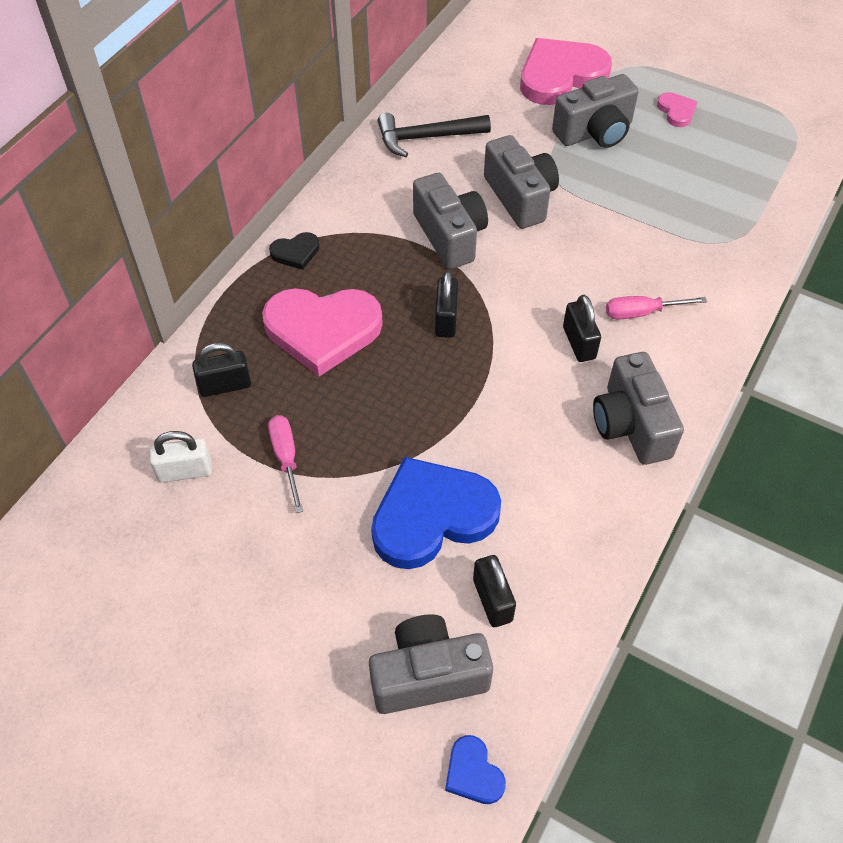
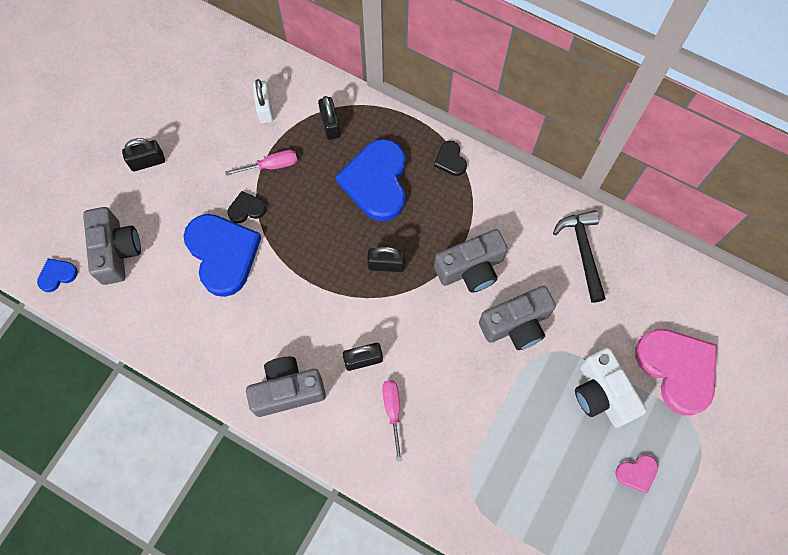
camera: 90 degrees right, 15 degrees up
(322, 330) = (376, 182): pink heart -> blue heart
(357, 488) = (246, 209): none -> black heart
(492, 600) = (161, 289): black padlock -> black padlock (147, 162)
(595, 132) = (601, 394): grey camera -> white camera

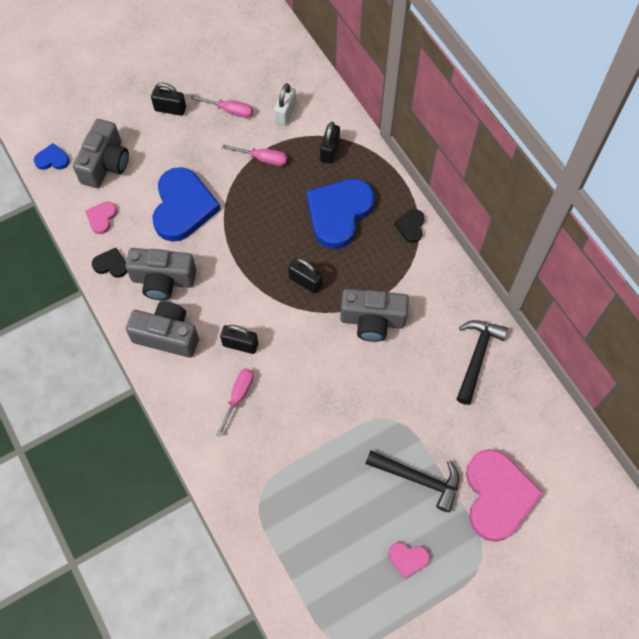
camera: 30 degrees right, 5 degrees down
(147, 308) = (101, 218): none -> pink heart
(209, 133) = (230, 111): none -> pink screwdriver
(246, 209) = (223, 182): black heart -> black heart (111, 264)
(516, 325) = (382, 385): grey camera -> grey camera (163, 280)
(601, 394) = (418, 479): white camera -> black hammer

